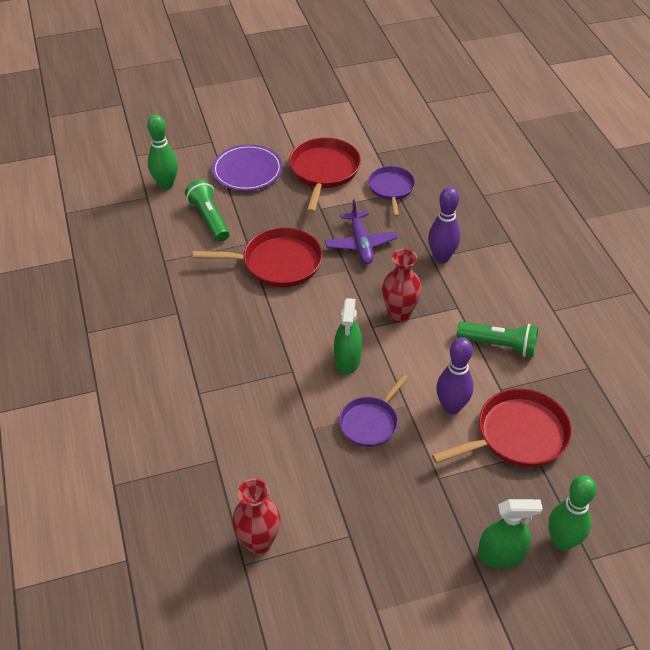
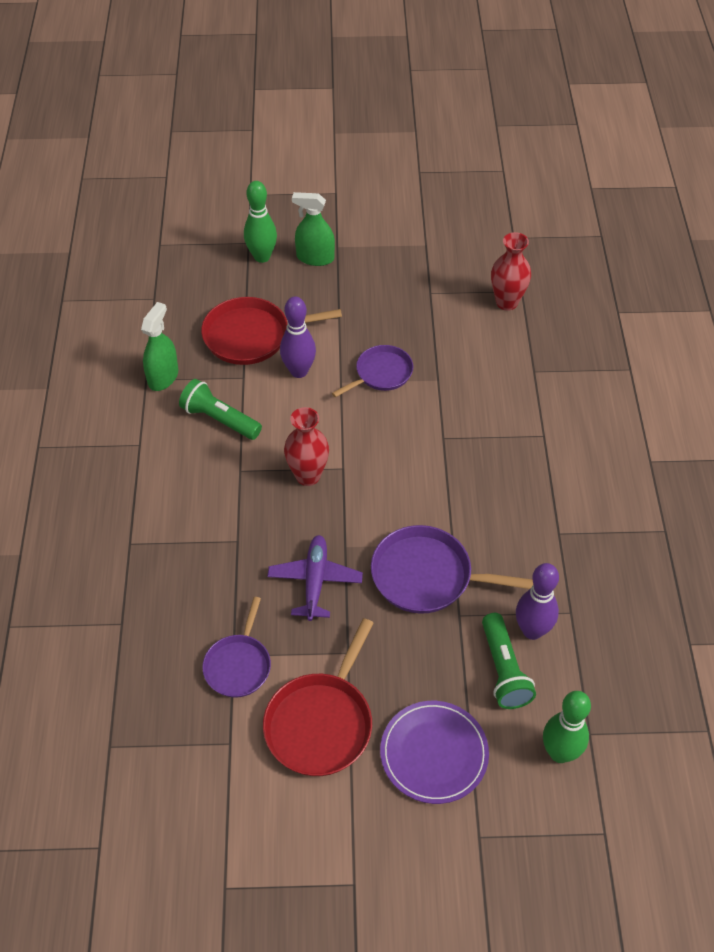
camera: 165 degrees left, 5 degrees up
(278, 263) = (427, 576): red pan -> purple pan
(347, 360) = (382, 437): green spray bottle -> green spray bottle (163, 377)
(441, 257) = (225, 538): purple bowling pin -> purple bowling pin (532, 630)

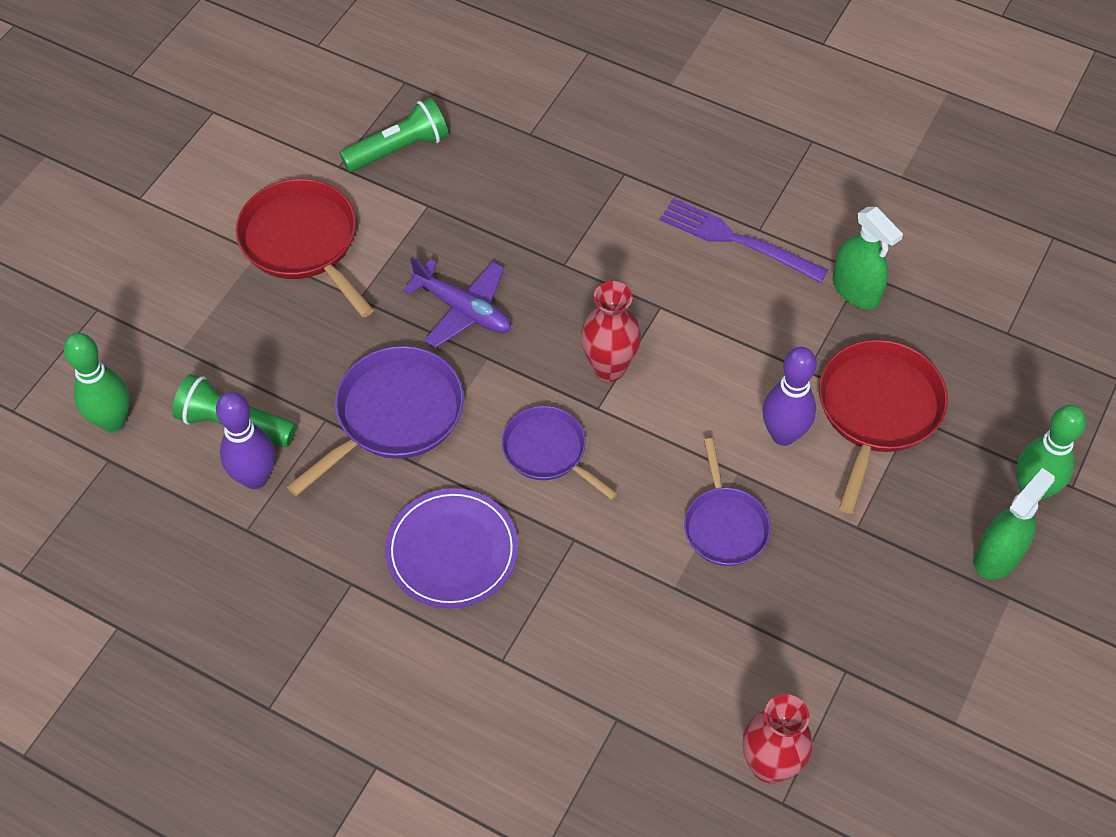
camera: 120 degrees right, 5 degrees up
(156, 452) = (737, 240): none -> purple fork
(219, 419) = (751, 318): green flashlight -> green flashlight (399, 149)
(238, 665) = (414, 205): purple pan -> purple pan (547, 451)
(434, 753) = (200, 316): purple plate -> purple plate (452, 551)

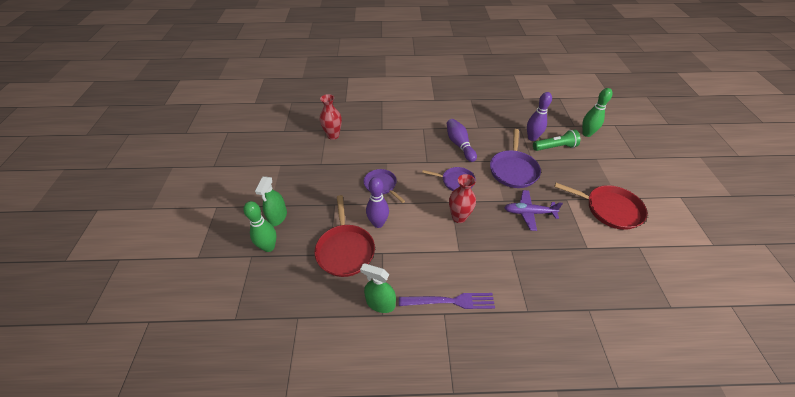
camera: 150 degrees right, 10 degrees down
(399, 149) = (629, 268): green flashlight -> none
(452, 551) = (459, 145): purple plate -> purple bowling pin

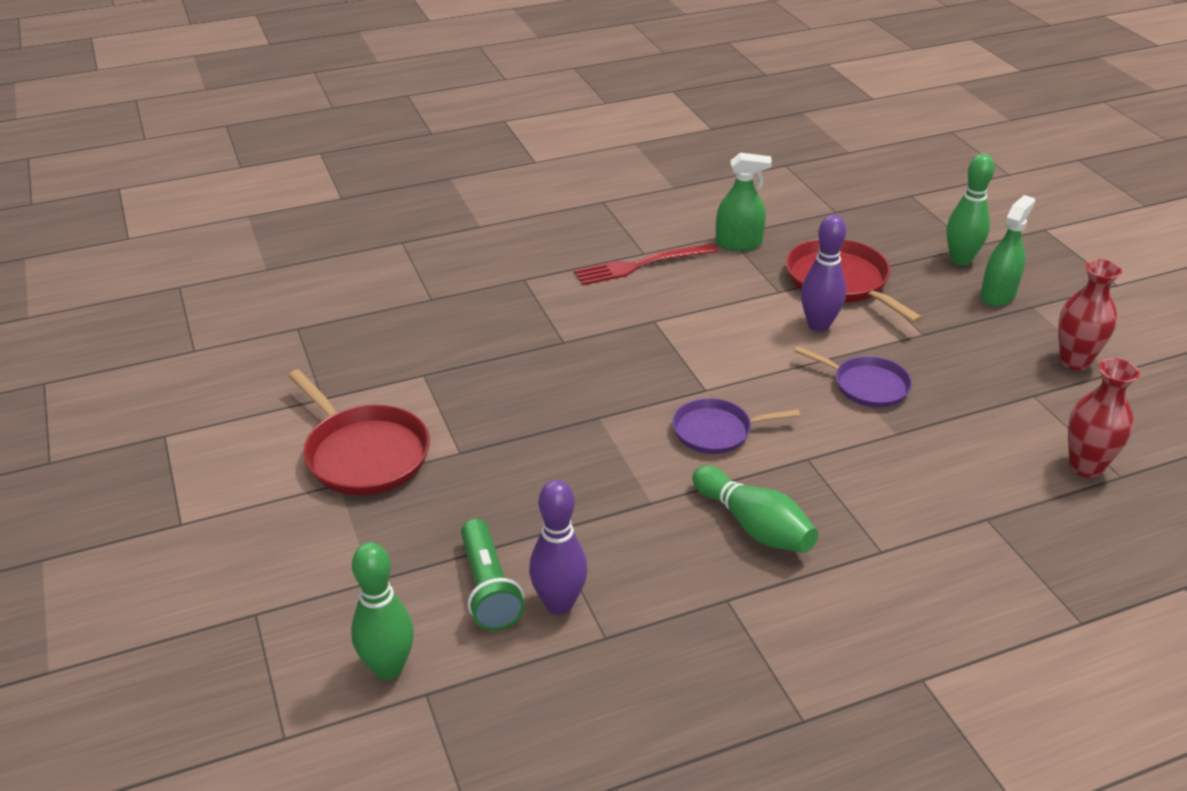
camera: 160 degrees right, 10 degrees down
(278, 217) = (997, 295): green spray bottle -> green spray bottle turned 45 degrees clockwise
(450, 301) = (641, 265): purple fork -> red fork
(459, 145) = (754, 526): purple bowling pin -> green bowling pin
(459, 217) = (677, 367): red vase -> red vase (1074, 361)
(513, 170) = (592, 491): purple pan -> none
(529, 213) = (540, 406): purple plane -> none
(555, 147) = (489, 588): green flashlight -> green flashlight turned 75 degrees counterclockwise
(610, 209) = (364, 454): red pan -> red pan turned 135 degrees counterclockwise

